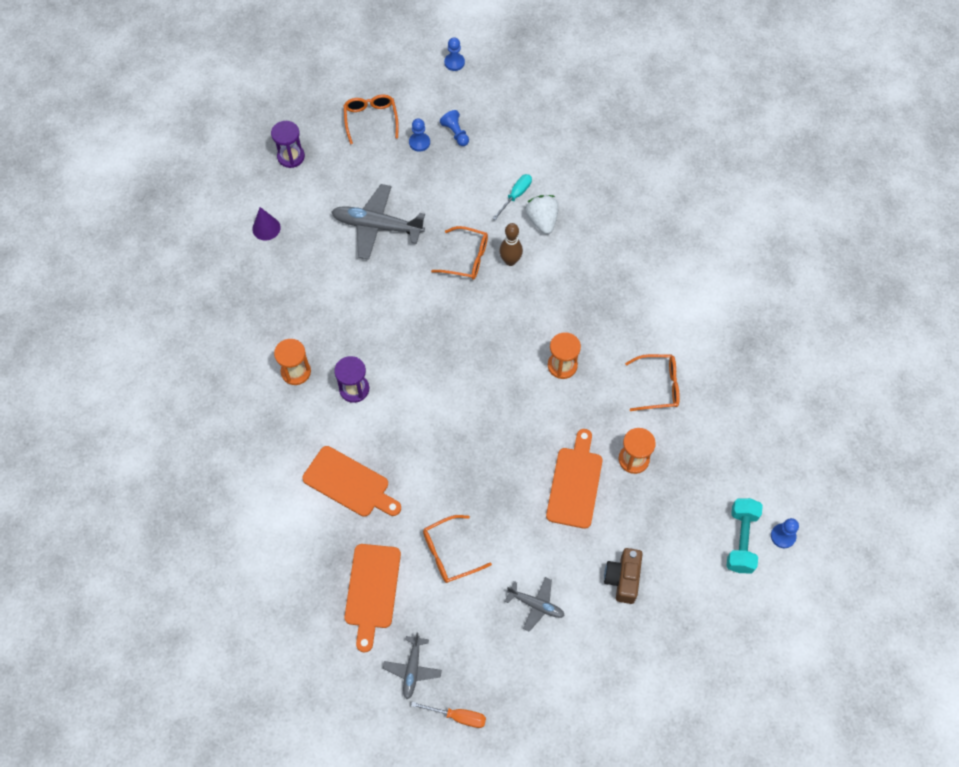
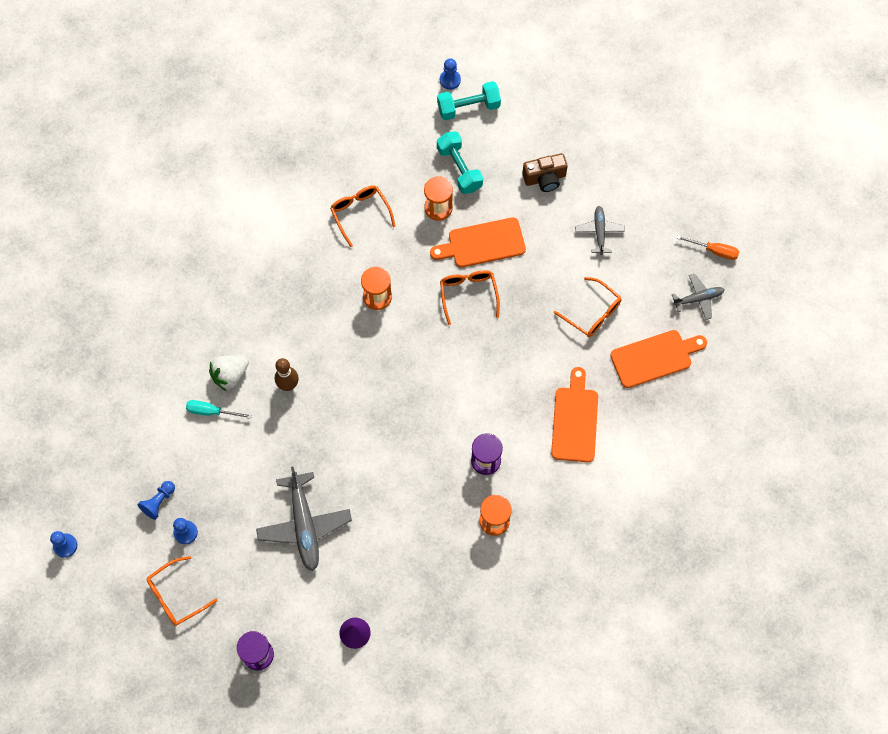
camera: 115 degrees left, 5 degrees up
(458, 716) = (714, 251): orange screwdriver -> orange screwdriver turned 120 degrees clockwise
(467, 258) = (303, 425): orange glasses -> orange glasses (468, 294)
(670, 499) = (459, 169): none -> turquoise dumbbell

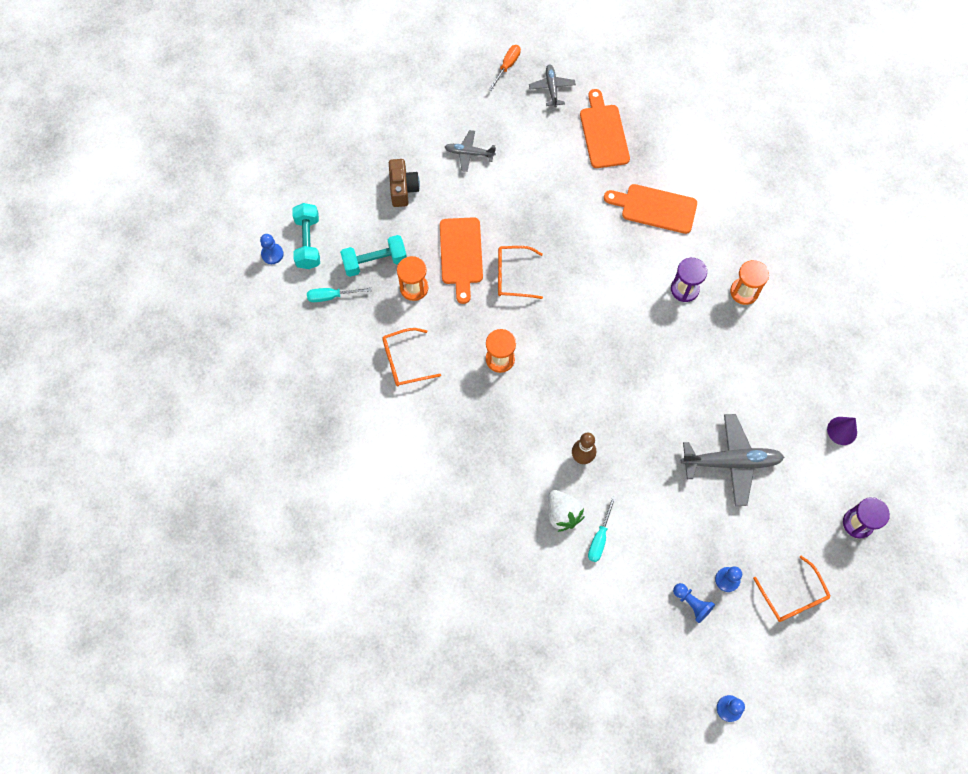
camera: 80 degrees left, 0 degrees up
(416, 139) = (331, 296): none -> turquoise screwdriver
(592, 313) = (551, 174): orange glasses -> none

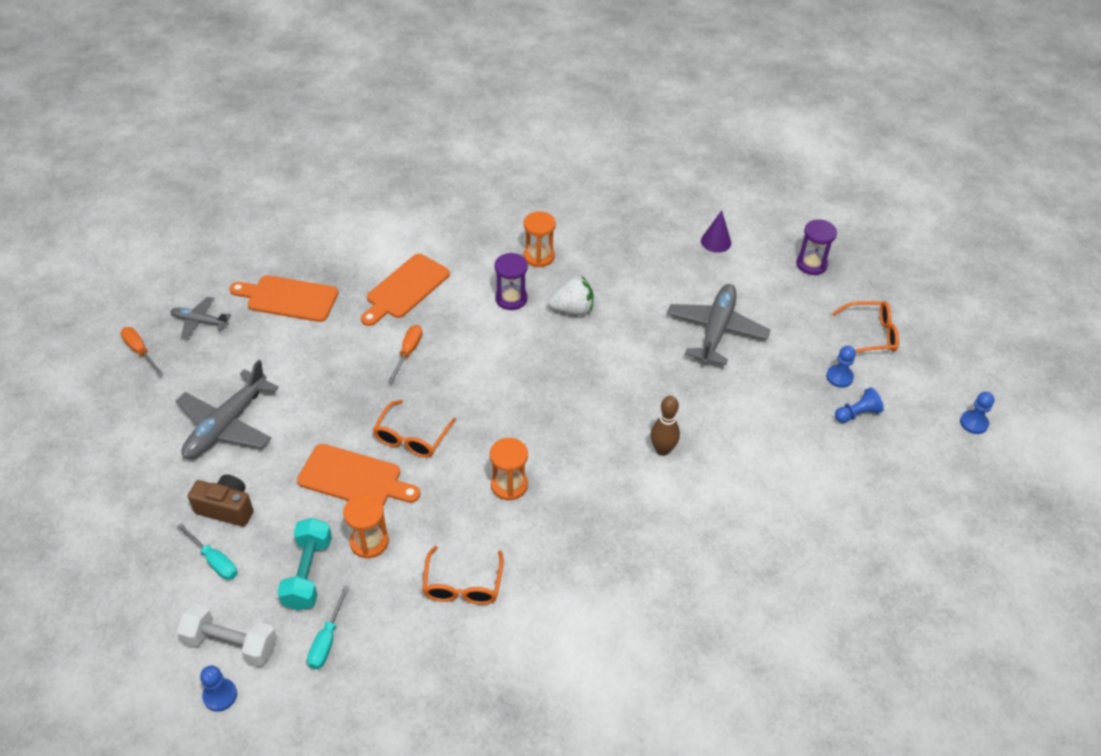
camera: 70 degrees left, 20 degrees down
(308, 242) = (231, 643): turquoise dumbbell -> white dumbbell
(469, 153) = (226, 425): grey plane -> grey plane, size x1.78
(562, 514) = (722, 490): white strawberry -> white strawberry (572, 309)
(591, 239) = (408, 352): none -> orange screwdriver
(599, 538) = (761, 466): turquoise screwdriver -> turquoise screwdriver (214, 561)

